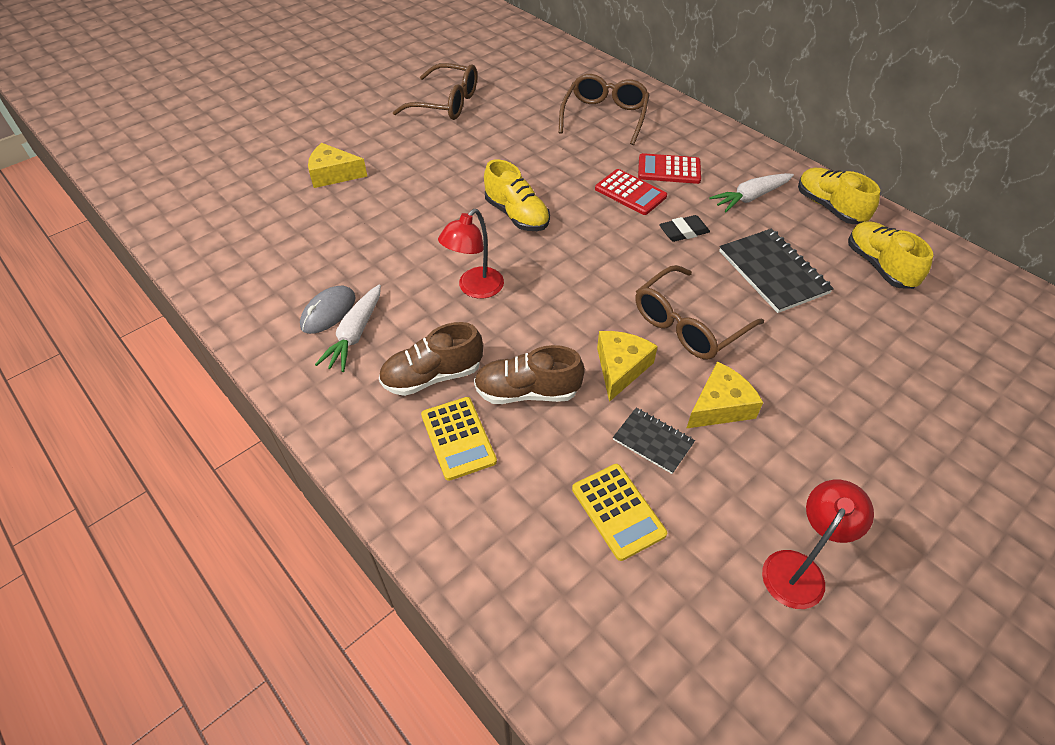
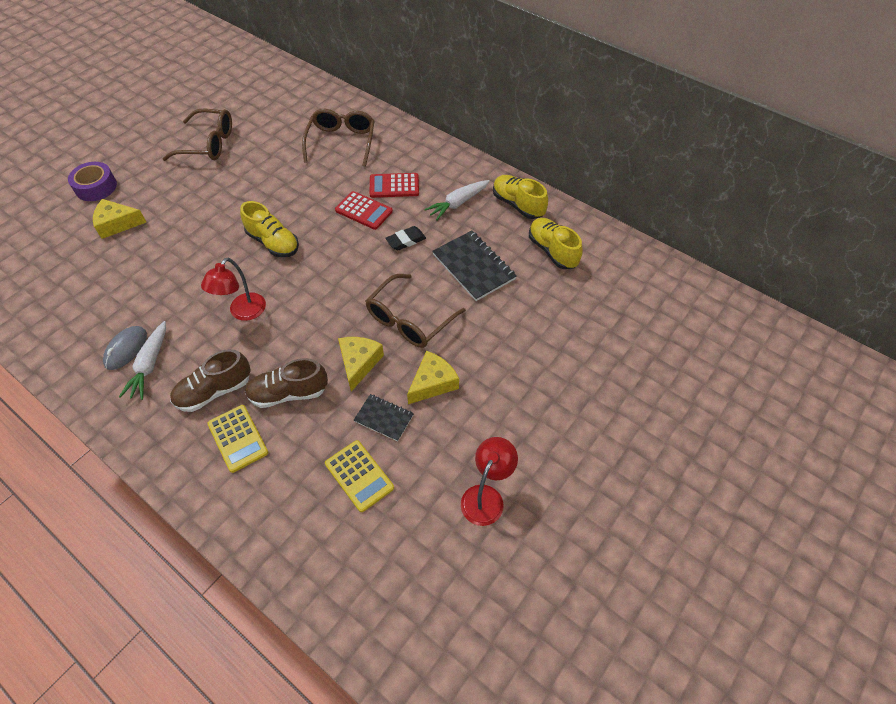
camera: 10 degrees left, 5 degrees up
(313, 134) = (96, 187): none -> purple tape

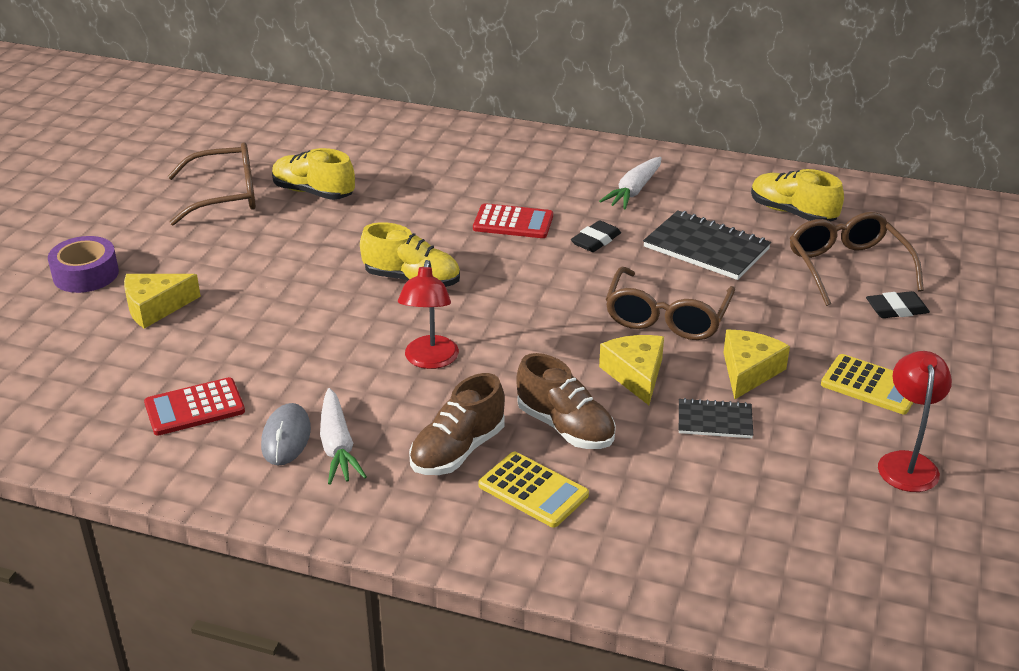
camera: 20 degrees left, 20 degrees down
(288, 393) = (565, 427): brown shoe -> brown shoe turned 105 degrees counterclockwise
(341, 142) = (423, 159): brown glasses -> brown glasses (848, 267)
(359, 475) = (730, 485): yellow calculator -> yellow calculator (871, 385)
(394, 186) = (534, 190): red calculator -> red calculator (194, 408)
(518, 205) = (712, 177): yellow shoe -> yellow shoe (313, 192)
(568, 359) = (896, 309): none -> black eraser

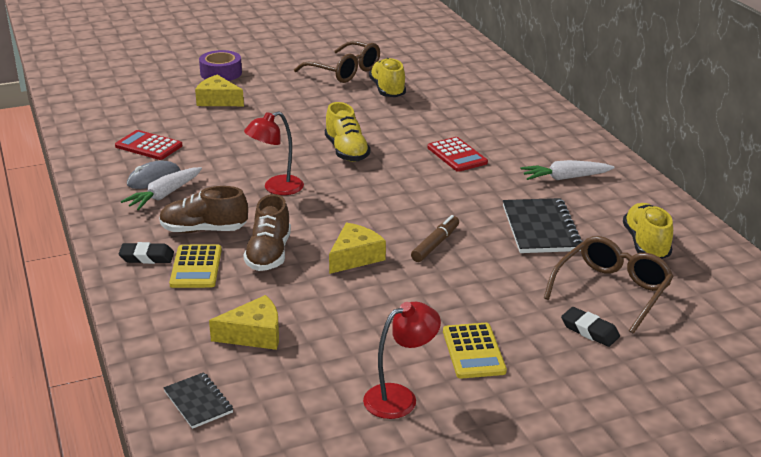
camera: 50 degrees right, 5 degrees down
(596, 241) = (482, 188): black eraser -> black eraser (147, 257)
(667, 317) = (435, 244): brown glasses -> brown marker
(714, 421) = (345, 303): black notebook -> black notebook (198, 402)
(749, 371) = (418, 296): yellow cheese -> yellow cheese (254, 334)

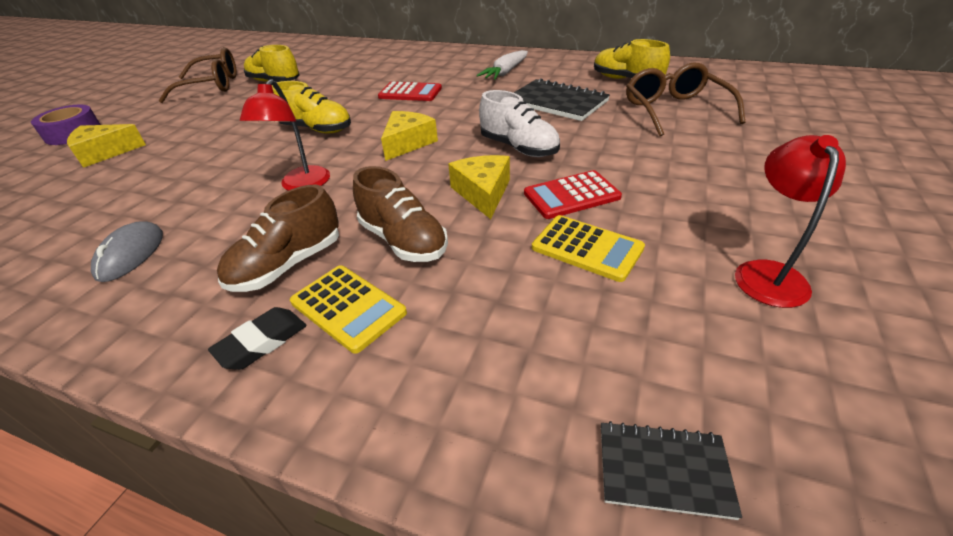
camera: 45 degrees left, 10 degrees up
(148, 146) = (70, 228): red calculator -> red calculator (571, 195)
(164, 195) = (173, 262): white carrot -> none
(254, 334) = (546, 326): yellow cheese -> yellow cheese (408, 143)
(435, 244) = (519, 148): brown marker -> white shoe
(473, 351) = (711, 197): yellow calculator -> yellow calculator (587, 248)
(589, 331) = (723, 137): black eraser -> none

